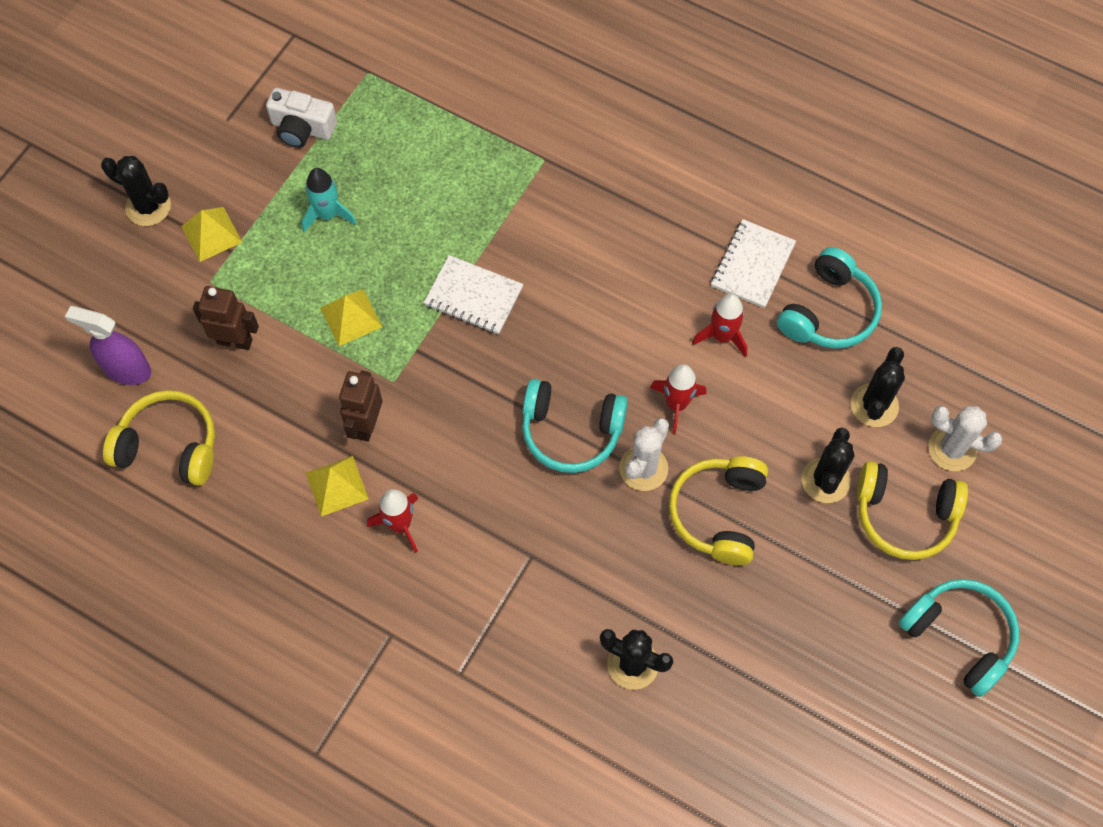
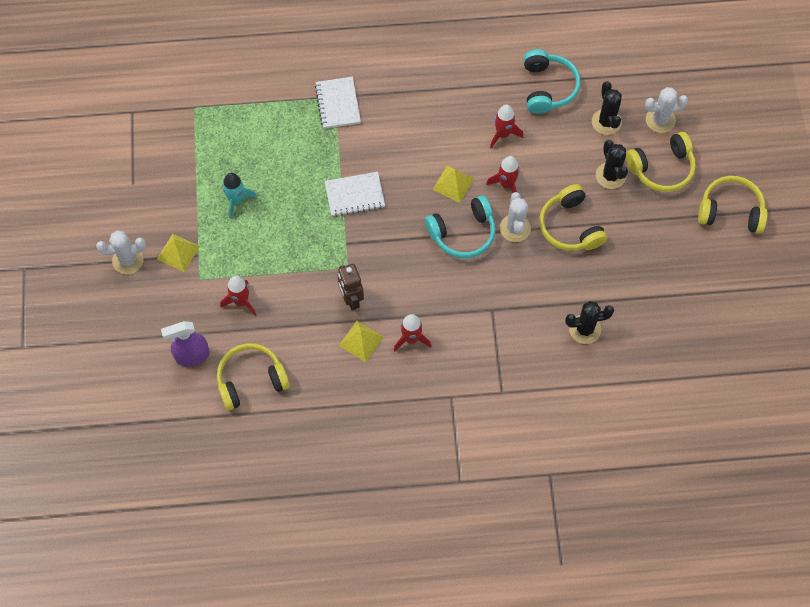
camera: 35 degrees left, 0 degrees up
(148, 207) = (128, 260): black cactus -> white cactus
(235, 341) = (241, 301): brown robot -> red rocket
(302, 128) = (182, 162): white camera -> none
(351, 317) = (296, 248): yellow pyramid -> yellow pyramid (453, 184)
(752, 265) = (490, 87): white notebook -> white notebook (338, 104)
(959, 636) = (730, 211): turquoise headphones -> yellow headphones

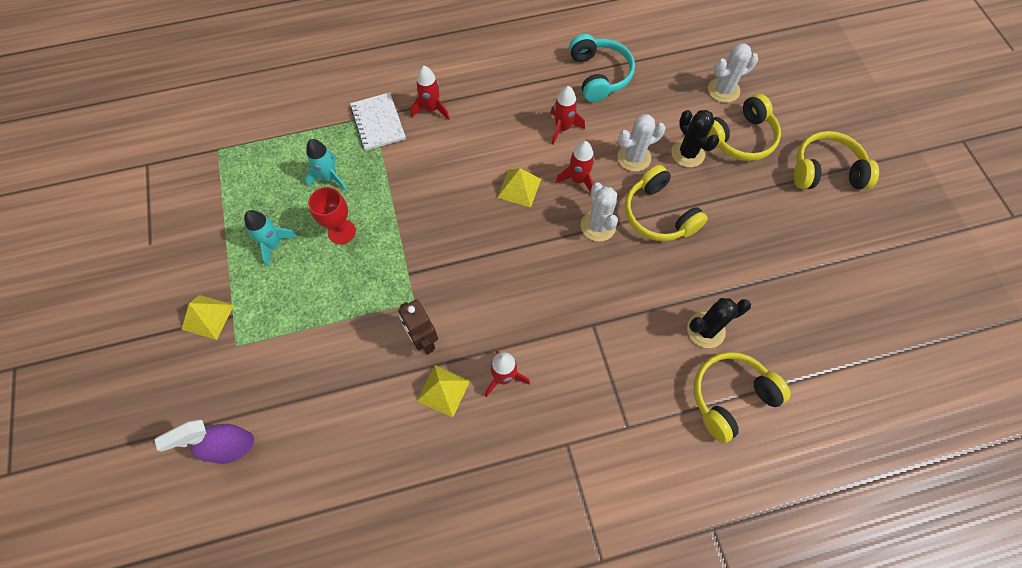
camera: 10 degrees left, 0 degrees up
(128, 260) = (145, 336): white cactus -> white cactus (634, 157)
(241, 301) = (289, 365): red rocket -> red rocket (431, 109)
(251, 380) = (311, 467): yellow headphones -> yellow headphones (730, 397)
(289, 149) = (330, 178): none -> turquoise rocket
(294, 198) = (341, 232): none -> red goblet
(354, 195) = (410, 217): white notebook -> none
(463, 233) = (541, 241): turquoise headphones -> none
(606, 122) = (668, 100): black cactus -> none

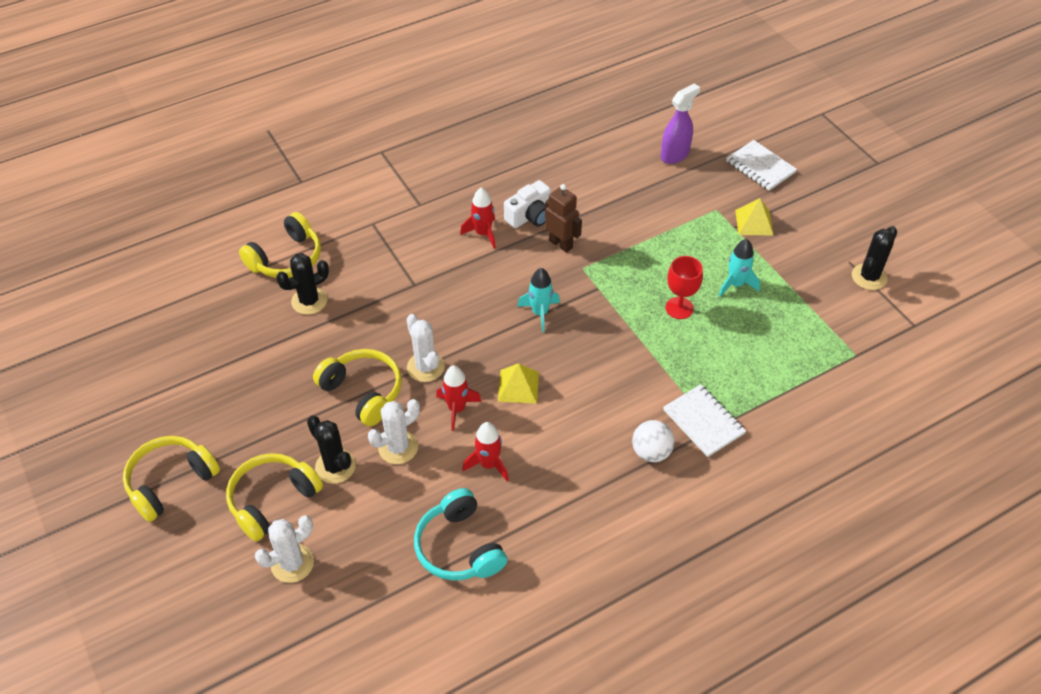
camera: 165 degrees right, 15 degrees down
(145, 222) = (869, 277): none -> black cactus
(147, 398) = (760, 167): none -> white notebook
(330, 178) = (721, 353): turquoise rocket -> turquoise rocket (540, 313)
(431, 109) = (651, 452): red rocket -> white ball
(443, 390) = (530, 216): yellow pyramid -> white camera
(825, 171) = (170, 482): yellow headphones -> yellow headphones turned 150 degrees clockwise

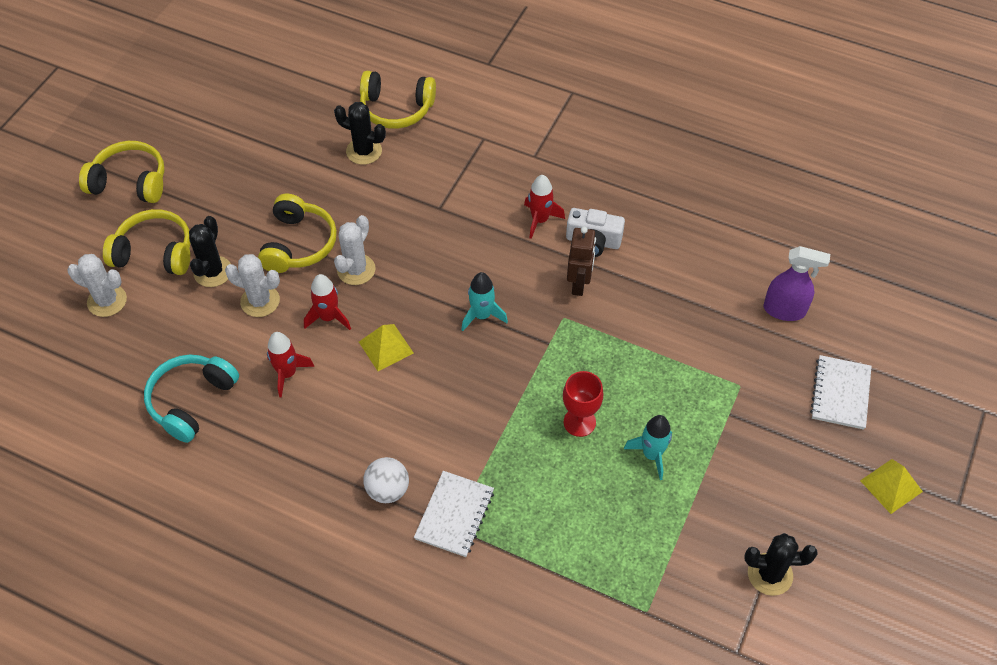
camera: 55 degrees right, 5 degrees up
(754, 222) = (753, 428): yellow pyramid -> yellow pyramid (891, 486)

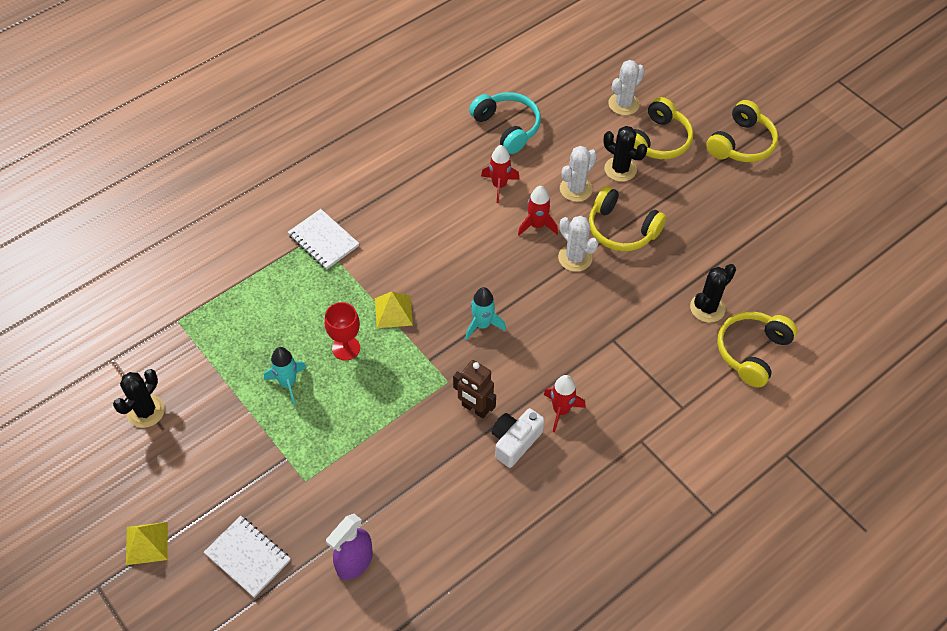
camera: 115 degrees right, 0 degrees up
(386, 347) = (488, 251): yellow pyramid -> yellow pyramid (393, 311)
(388, 490) = (367, 210): white ball -> none

